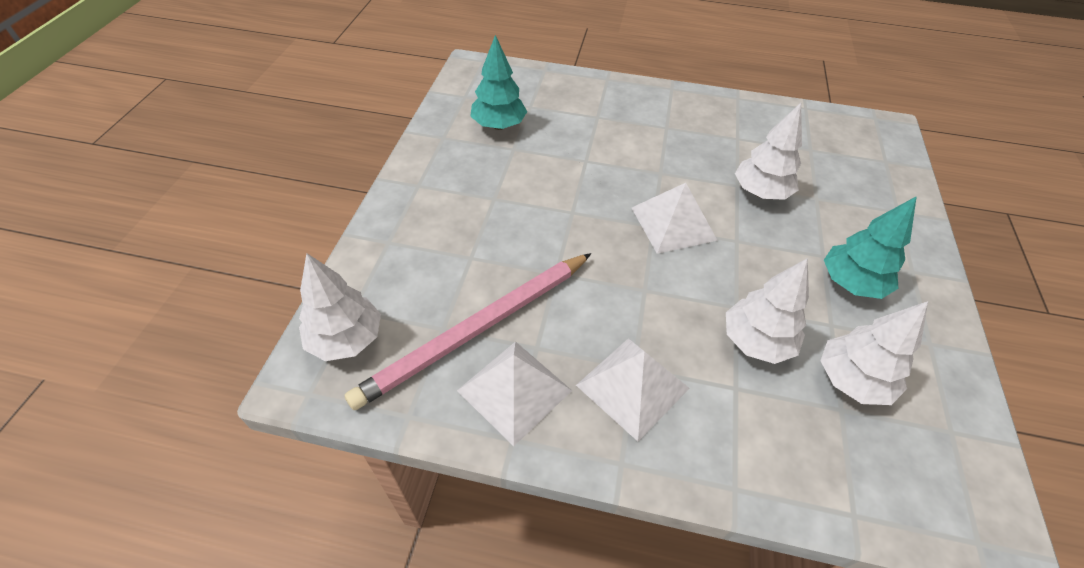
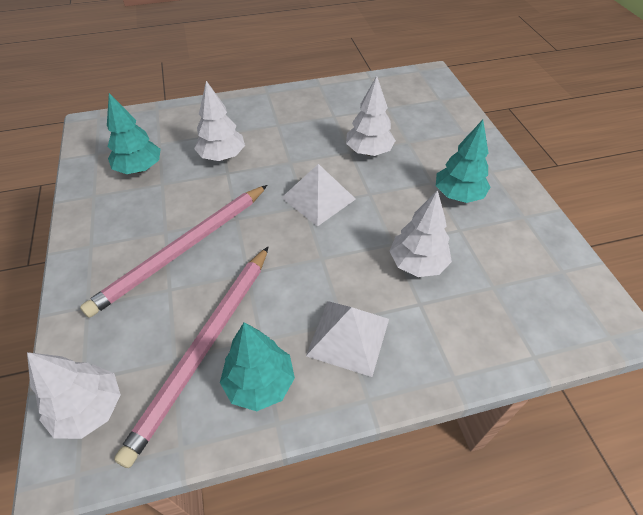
camera: 25 degrees left, 0 degrees up
(502, 223) = (182, 250): none -> pink pencil
(514, 390) = (260, 383): white pyramid -> turquoise tree
(851, 380) = (490, 264): white tree -> white tree (222, 156)

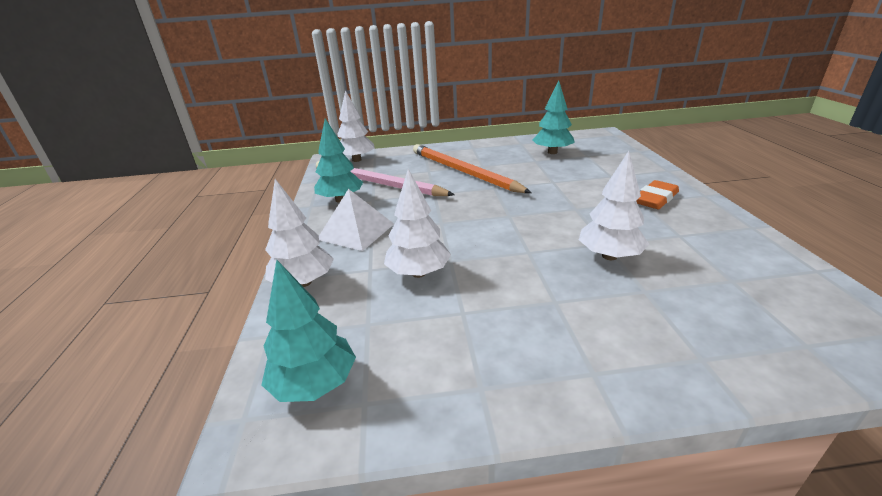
camera: 100 degrees right, 20 degrees down
(182, 250) = (463, 172): pink pencil -> orange pencil
(222, 156) = (576, 178): white tree -> white tree (304, 282)
(273, 116) = (655, 199): none -> orange eraser
(318, 198) = (520, 222): white pyramid -> none
(458, 195) = (529, 322): turquoise tree -> turquoise tree (315, 384)

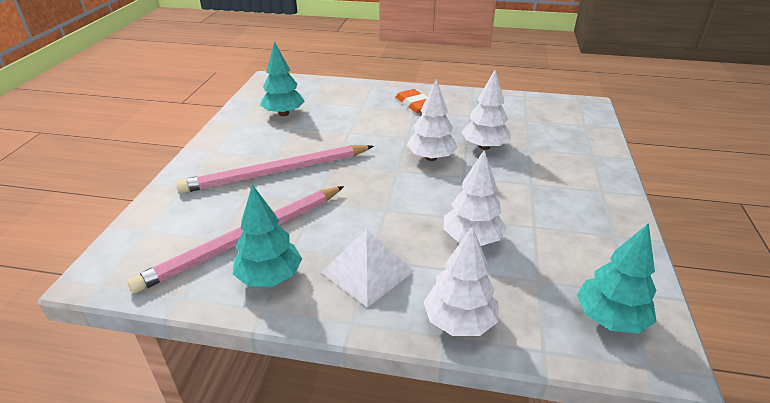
camera: 75 degrees left, 5 degrees up
(357, 160) = (138, 249): white tree -> white tree (431, 158)
(463, 172) = (277, 172): orange pencil -> pink pencil

